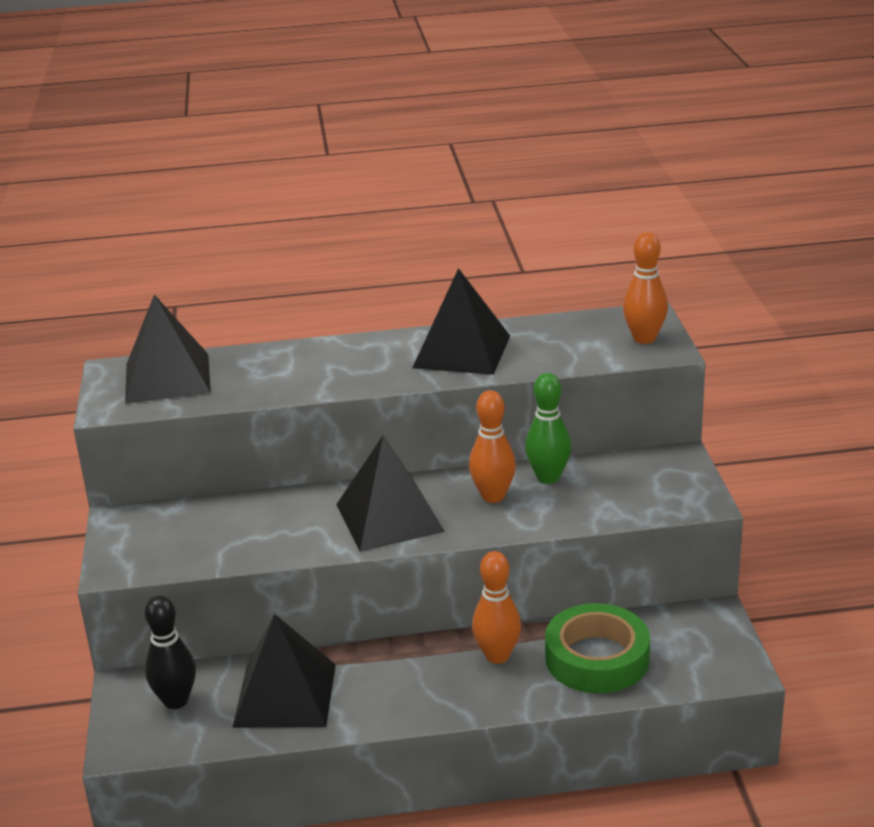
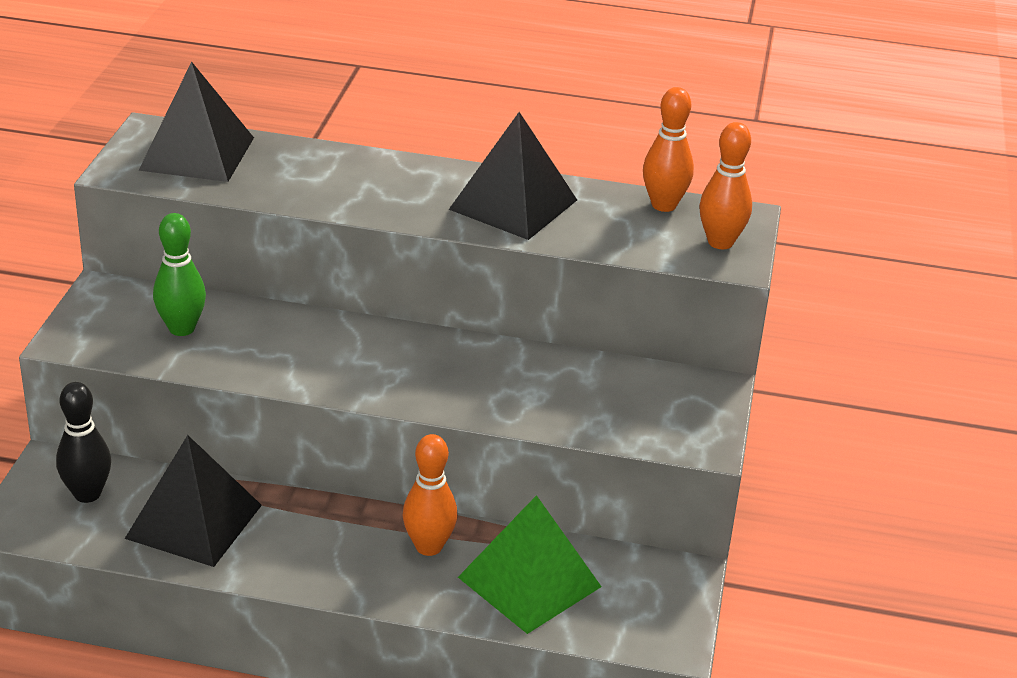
camera: 15 degrees right, 5 degrees up
(389, 518) = (366, 366): black pyramid -> none
(493, 496) = (487, 373): orange bowling pin -> orange bowling pin (664, 205)
(548, 477) = (559, 369): green bowling pin -> green bowling pin (182, 328)
(597, 658) = (529, 582): green tape -> green pyramid

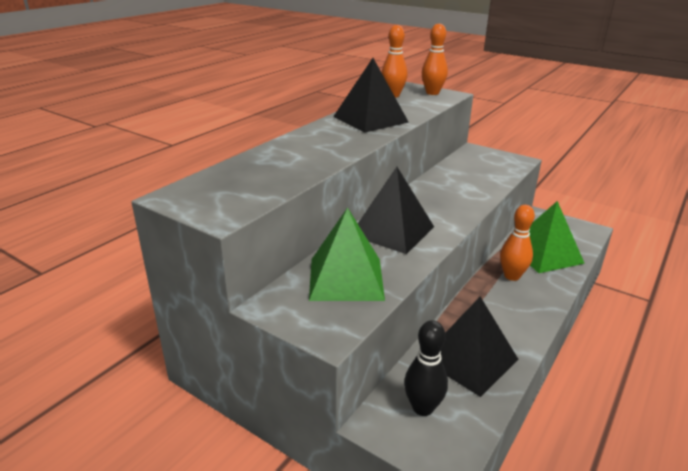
camera: 65 degrees left, 5 degrees down
(182, 328) = (346, 279): green bowling pin -> green pyramid
(197, 153) = (228, 185): black pyramid -> black pyramid (392, 231)

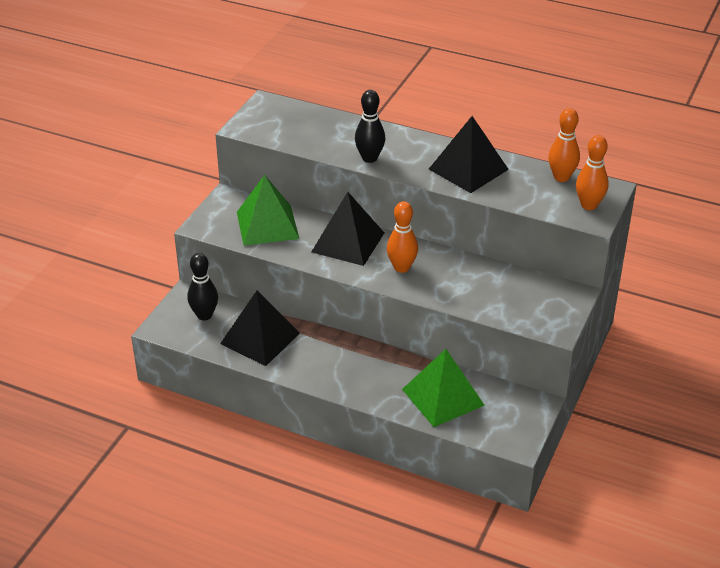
camera: 80 degrees right, 10 degrees up
(334, 153) = (369, 158): none -> black bowling pin
(512, 276) = (389, 369): orange bowling pin -> orange bowling pin (401, 267)

